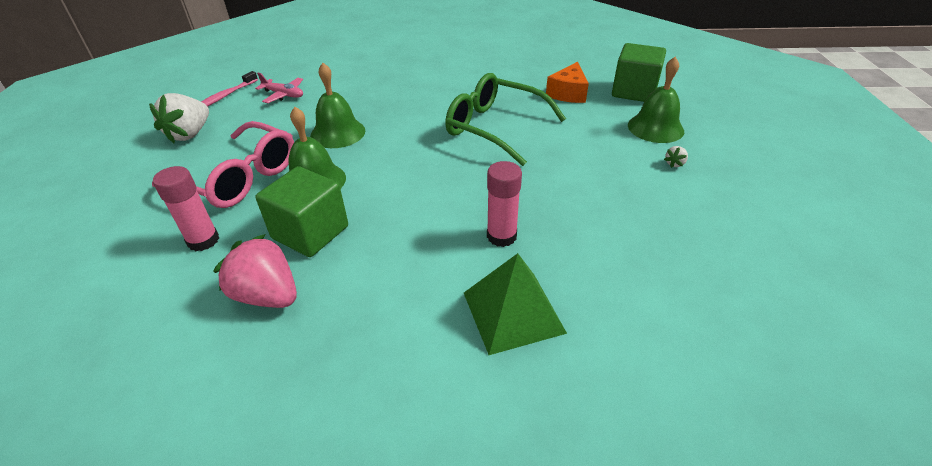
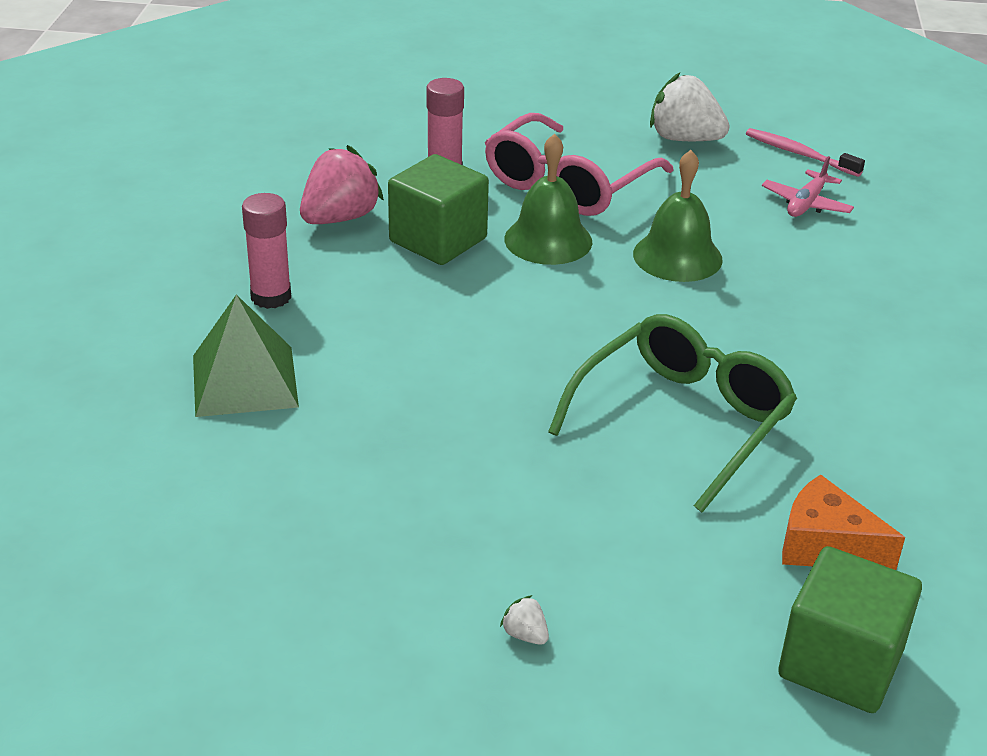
camera: 95 degrees right, 5 degrees down
(501, 236) = (382, 389): pink glue stick -> pink glue stick (271, 297)
(655, 128) = (665, 649): green bell -> none

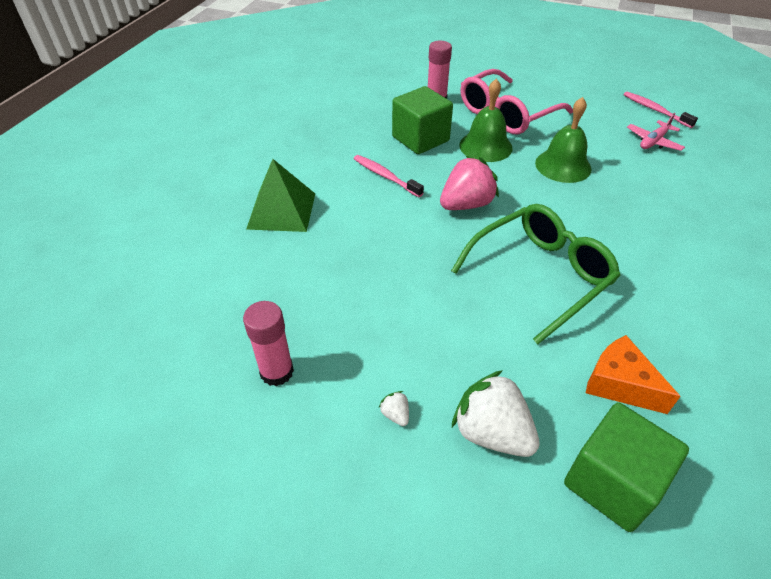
camera: 15 degrees right, 10 degrees up
(271, 297) = (314, 161): pink glue stick -> pink glue stick (277, 372)
(340, 218) = (369, 120): pink strawberry -> pink strawberry (466, 204)
(399, 306) = (385, 176): none -> pink toothbrush
(684, 139) = (584, 94): white strawberry -> white strawberry (491, 432)

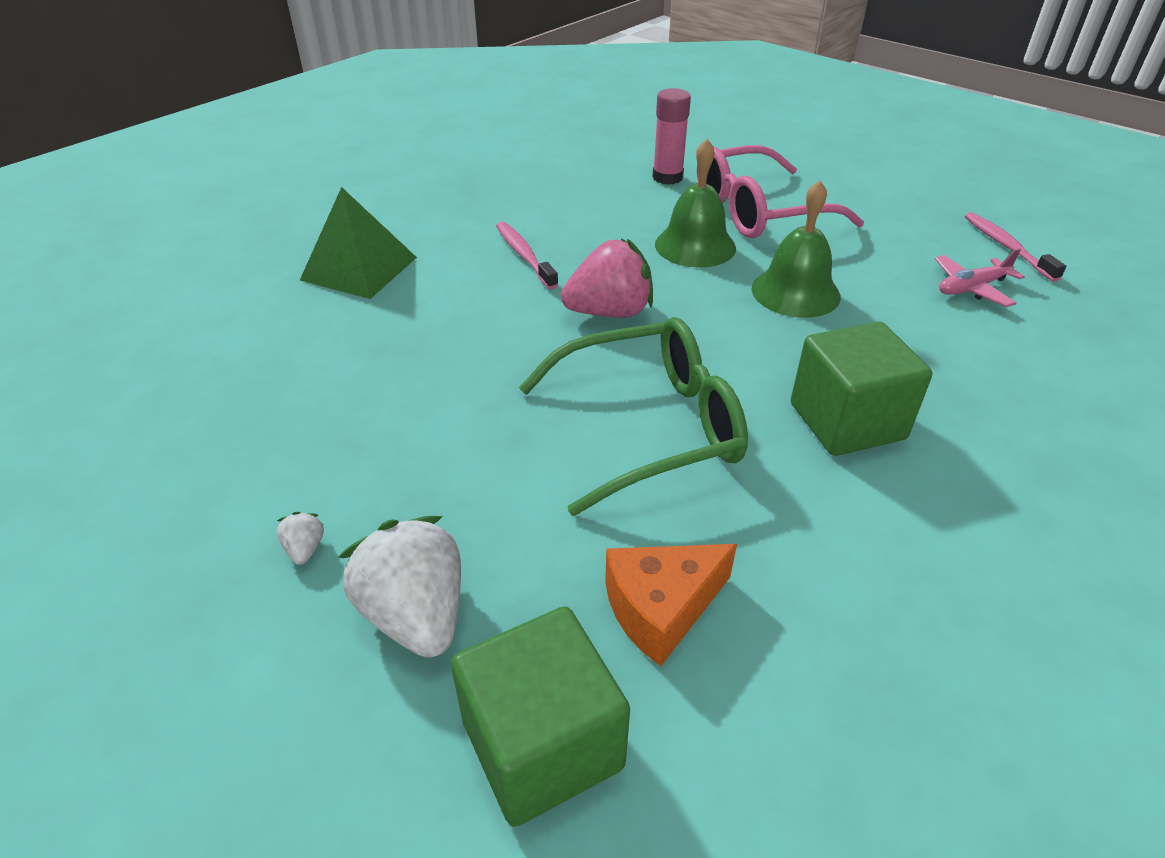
camera: 20 degrees right, 5 degrees down
(277, 372) = (201, 452): pink glue stick -> none
(420, 139) = (608, 220): green cube -> green cube (847, 421)
(619, 384) = (661, 608): orange cheese -> orange cheese turned 90 degrees counterclockwise

